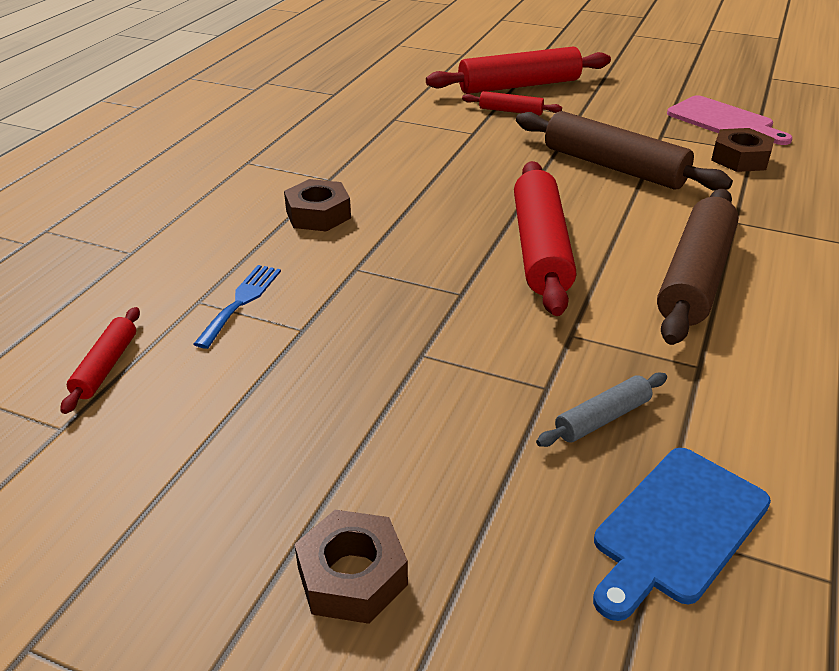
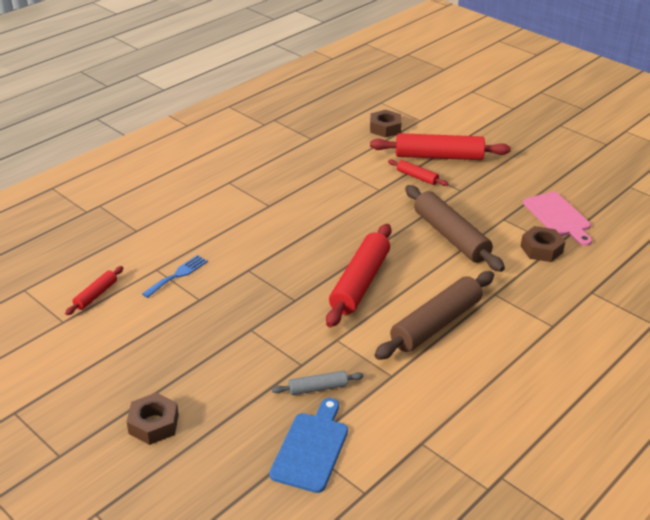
camera: 20 degrees right, 0 degrees up
(318, 214) = (248, 229): brown nut -> brown nut (385, 128)
(676, 528) = (311, 448): blue cutting board -> blue cutting board turned 135 degrees clockwise

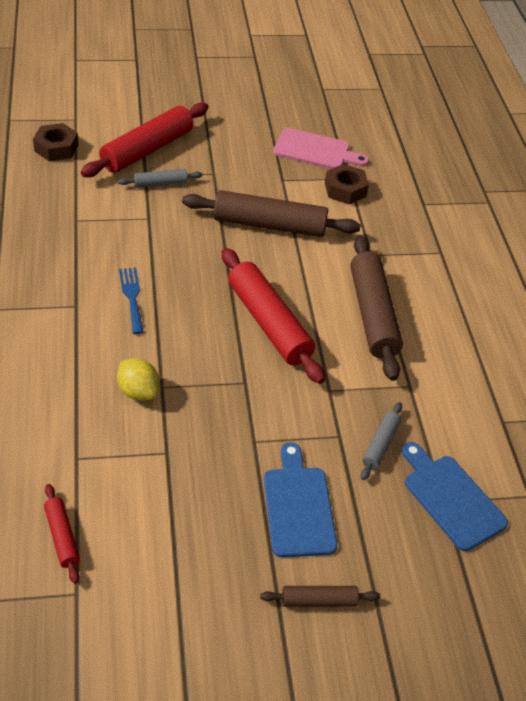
camera: 55 degrees left, 10 degrees up
(154, 424) = (319, 600): brown nut -> brown rolling pin
(177, 275) = (107, 446): blue fork -> blue fork (132, 297)
(220, 376) = (298, 506): none -> blue cutting board
(233, 263) = (138, 391): none -> yellow lemon
(417, 177) = (160, 183): red rolling pin -> grey rolling pin

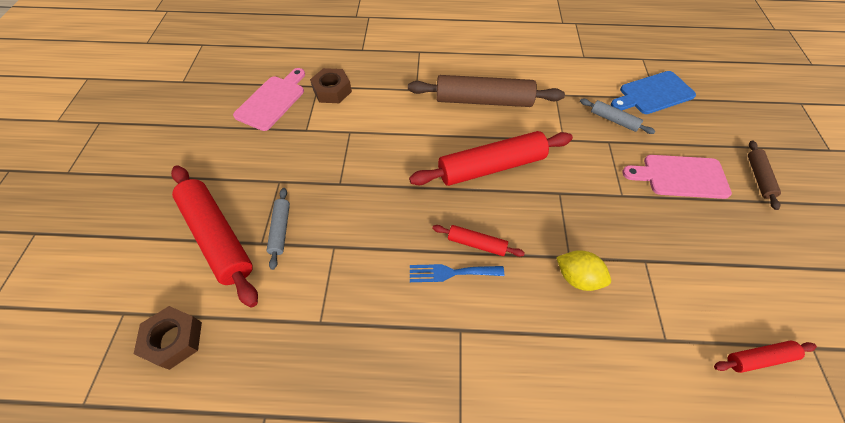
camera: 75 degrees left, 10 degrees up
(138, 391) = (577, 277): yellow lemon -> yellow lemon turned 60 degrees clockwise
(166, 314) = (476, 244): none -> red rolling pin
(269, 225) = (366, 148): brown rolling pin -> none
(298, 506) = (680, 176): blue cutting board -> pink cutting board

